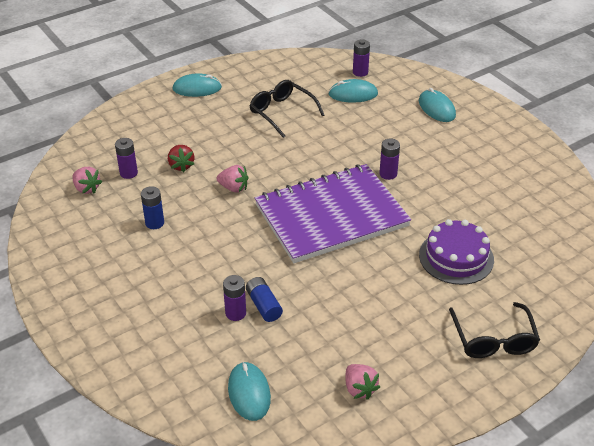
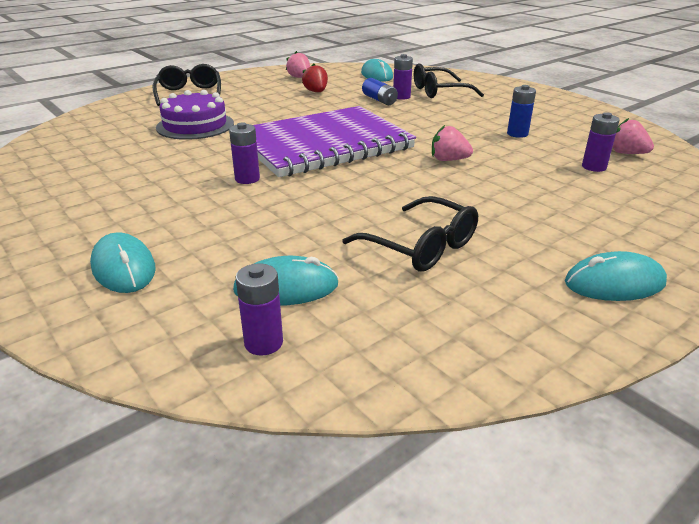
camera: 175 degrees right, 10 degrees down
(181, 165) = (533, 176): red strawberry -> red strawberry (316, 92)
(185, 326) = (439, 91): none -> black glasses

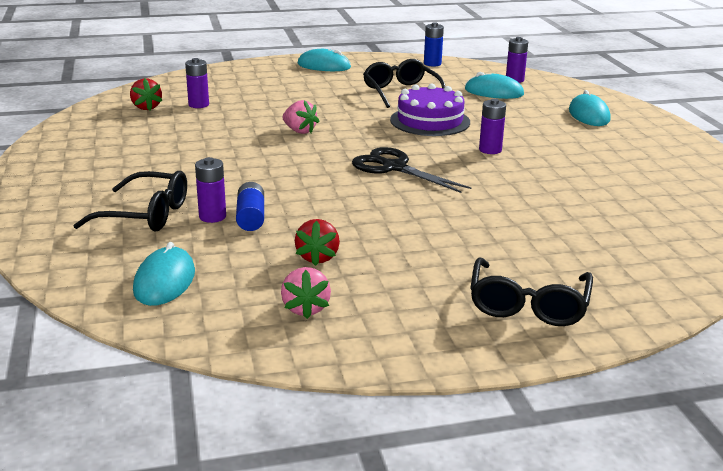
camera: 155 degrees left, 5 degrees down
(195, 125) = (528, 225): purple cake -> purple cake (430, 121)
(323, 144) = (394, 167): purple notebook -> black scissors
(517, 134) = (190, 139): blue battery -> blue battery (432, 64)
(626, 153) = (146, 107): pink strawberry -> red strawberry

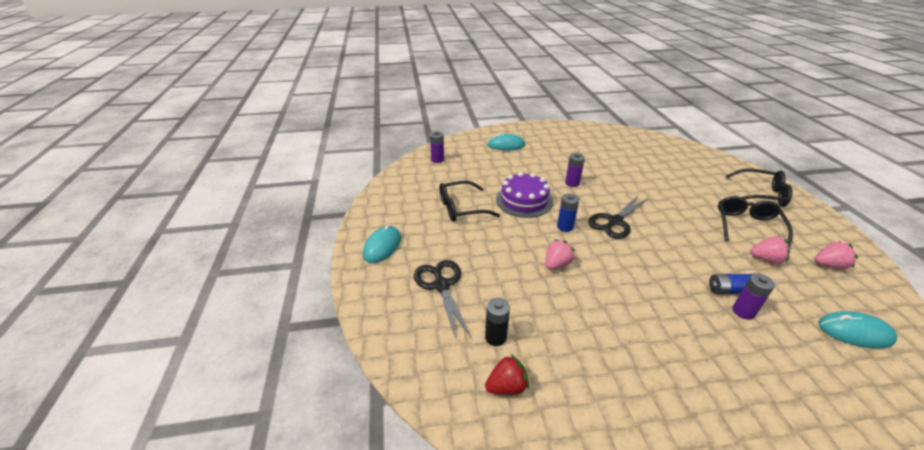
camera: 85 degrees left, 10 degrees up
(145, 215) = (766, 355): black glasses -> black glasses (747, 226)
(198, 105) = (495, 337): purple battery -> black battery
(266, 87) = (441, 285): none -> black scissors
(317, 257) = (766, 259): red strawberry -> pink strawberry
(432, 64) = (391, 188): blue battery -> blue battery (565, 227)
(494, 92) = (463, 170): turquoise mouse -> none

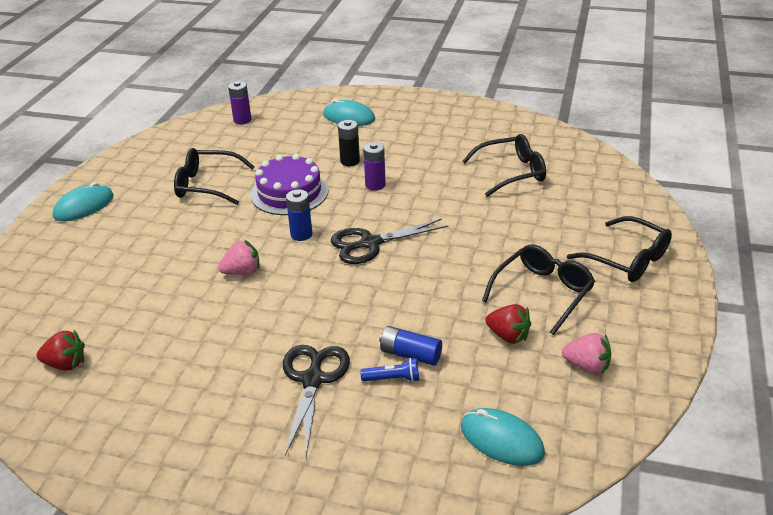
camera: 25 degrees right, 0 degrees up
(441, 285) = (101, 260): black scissors -> black scissors (313, 379)
(495, 337) = (101, 321): black battery -> black battery (350, 161)
(639, 159) = (511, 172): none -> black glasses
(743, 312) = (393, 379): purple battery -> blue flashlight
(766, 259) = (508, 336): pink strawberry -> red strawberry

